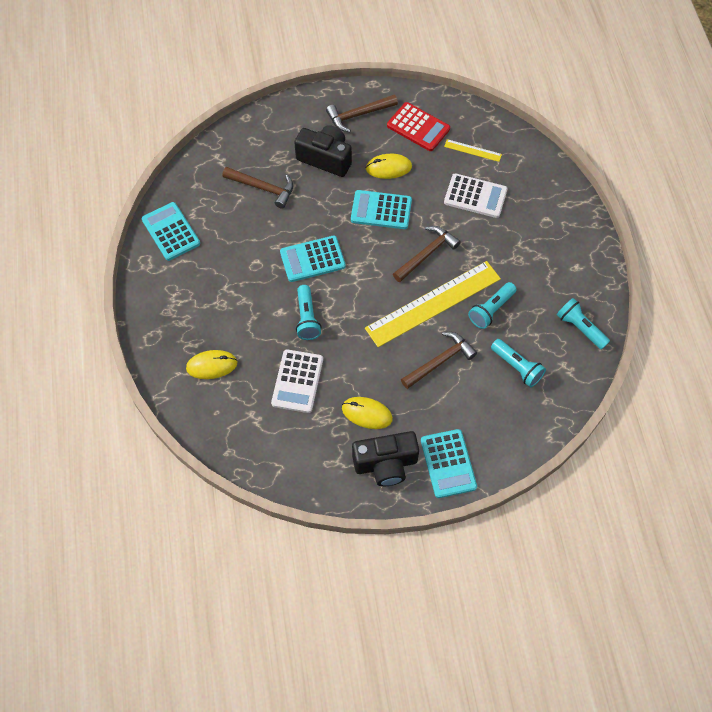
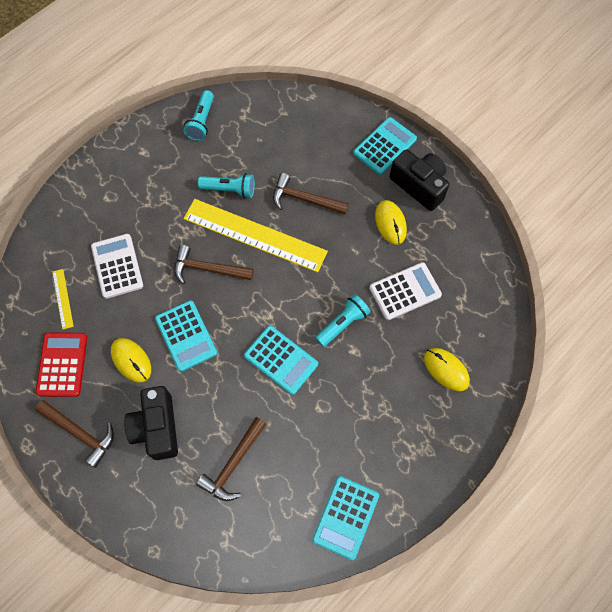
camera: 125 degrees left, 5 degrees up
(263, 188) = (233, 464): brown hammer -> brown hammer turned 135 degrees counterclockwise
(517, 367) = (269, 145): turquoise flashlight -> none

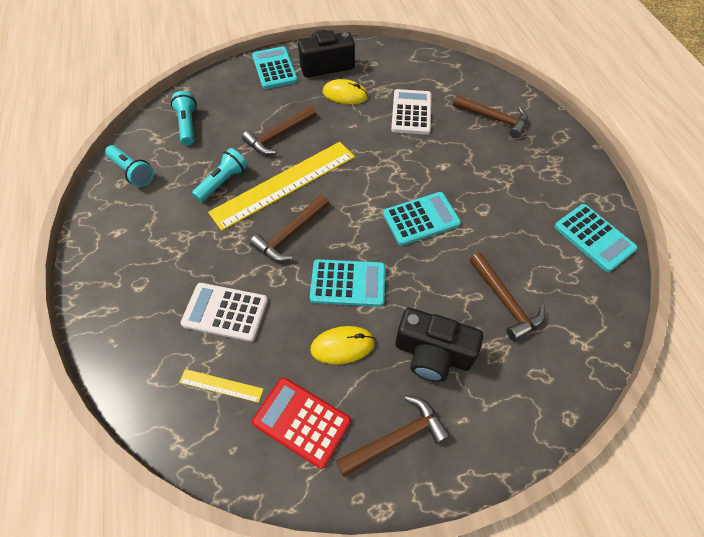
camera: 60 degrees left, 10 degrees down
(343, 323) = (414, 162): turquoise flashlight -> turquoise flashlight (188, 125)
(446, 369) = (494, 119): yellow mouse -> brown hammer

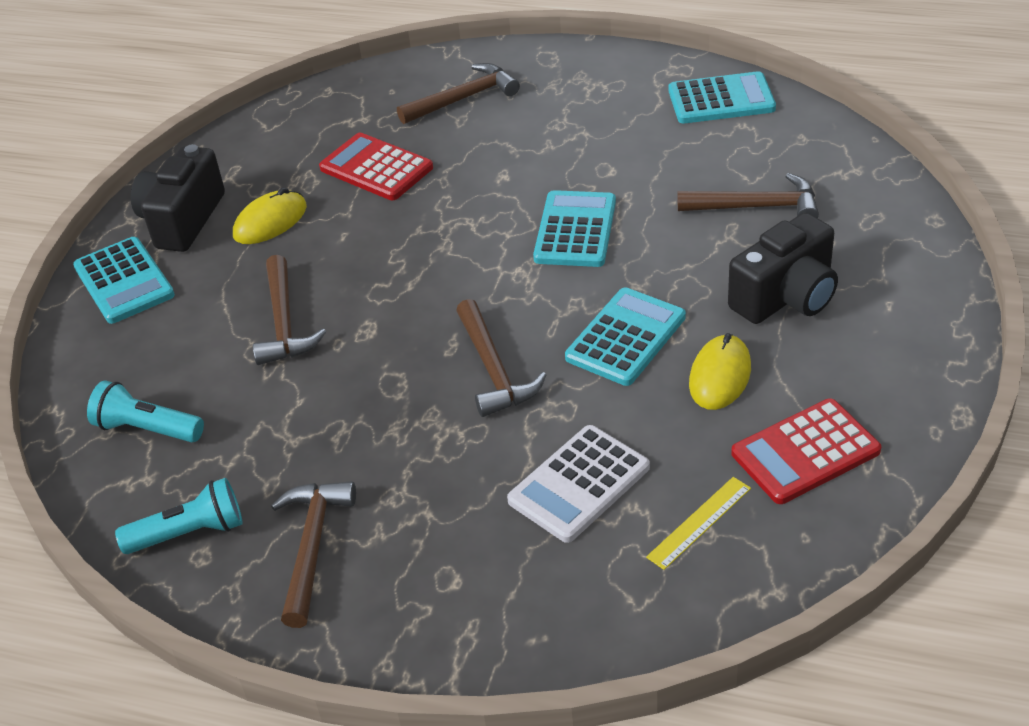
camera: 55 degrees left, 15 degrees down
(223, 182) = (322, 418): turquoise flashlight -> none
(274, 68) = (124, 281): turquoise calculator -> turquoise calculator turned 135 degrees counterclockwise
(284, 184) = (391, 347): yellow ruler -> none
(397, 438) = (879, 370): brown hammer -> brown hammer (312, 547)
(411, 112) = (376, 168): white calculator -> red calculator

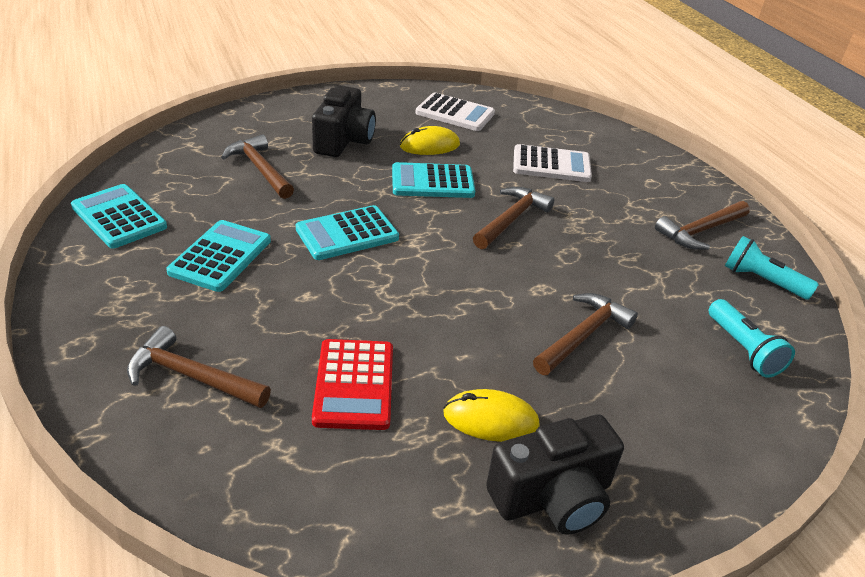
camera: 135 degrees left, 5 degrees down
(124, 281) = (665, 481): turquoise calculator -> turquoise calculator (220, 256)
(699, 522) = (529, 129): yellow ruler -> none
(786, 296) = (343, 141): black camera -> black camera turned 90 degrees clockwise
(805, 452) = (455, 113): red calculator -> white calculator

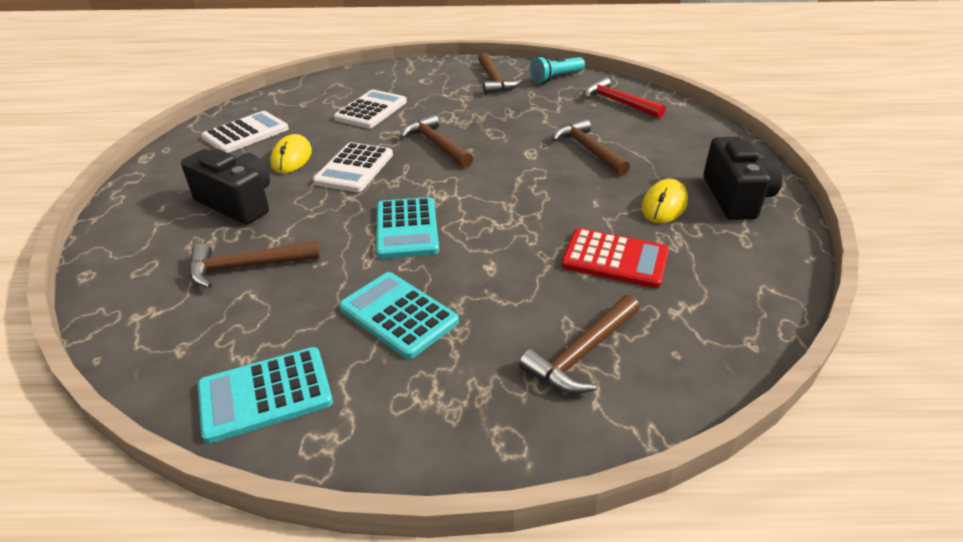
camera: 65 degrees left, 0 degrees up
(432, 182) = (354, 168): turquoise calculator -> white calculator
(743, 349) = (618, 102): turquoise flashlight -> red hammer

